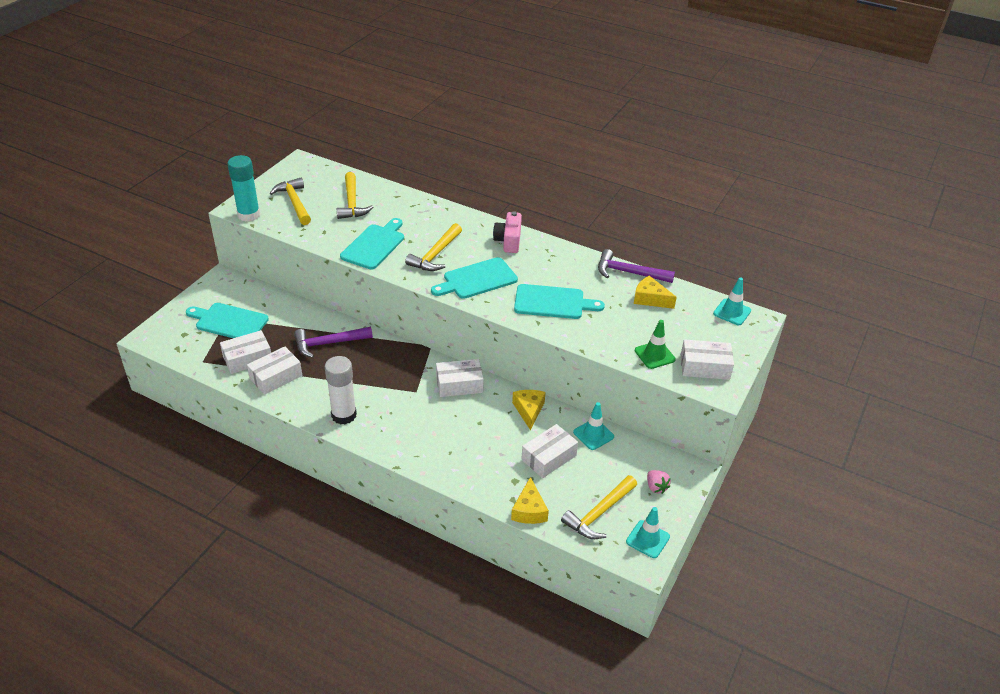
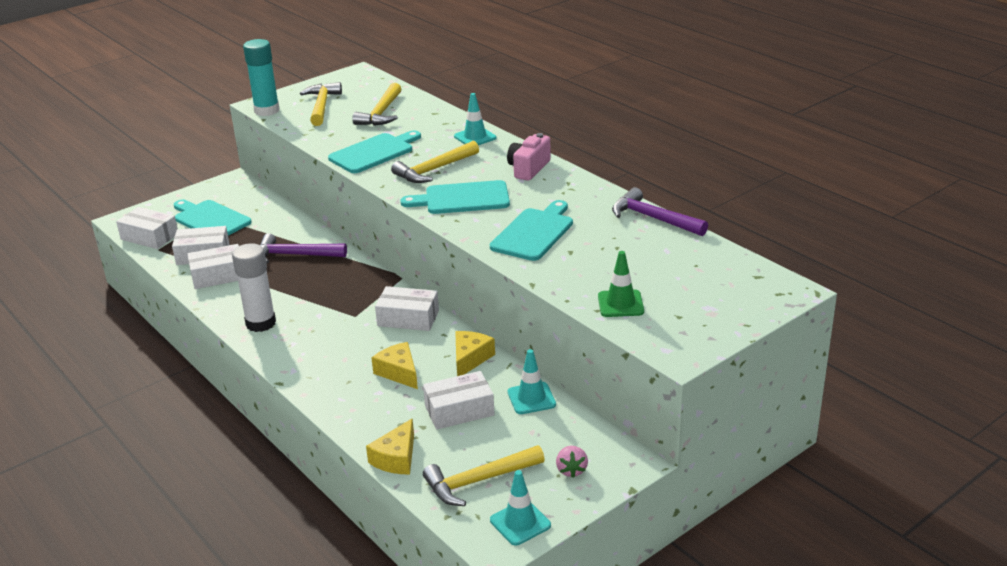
camera: 25 degrees right, 10 degrees down
(552, 302) = (534, 233): turquoise cutting board -> turquoise cutting board turned 90 degrees counterclockwise
(650, 299) = (660, 248): yellow cheese -> yellow cheese (399, 372)
(704, 367) = (677, 327): white box -> white box (149, 237)
(732, 312) = (760, 278): turquoise traffic cone -> turquoise traffic cone (475, 137)

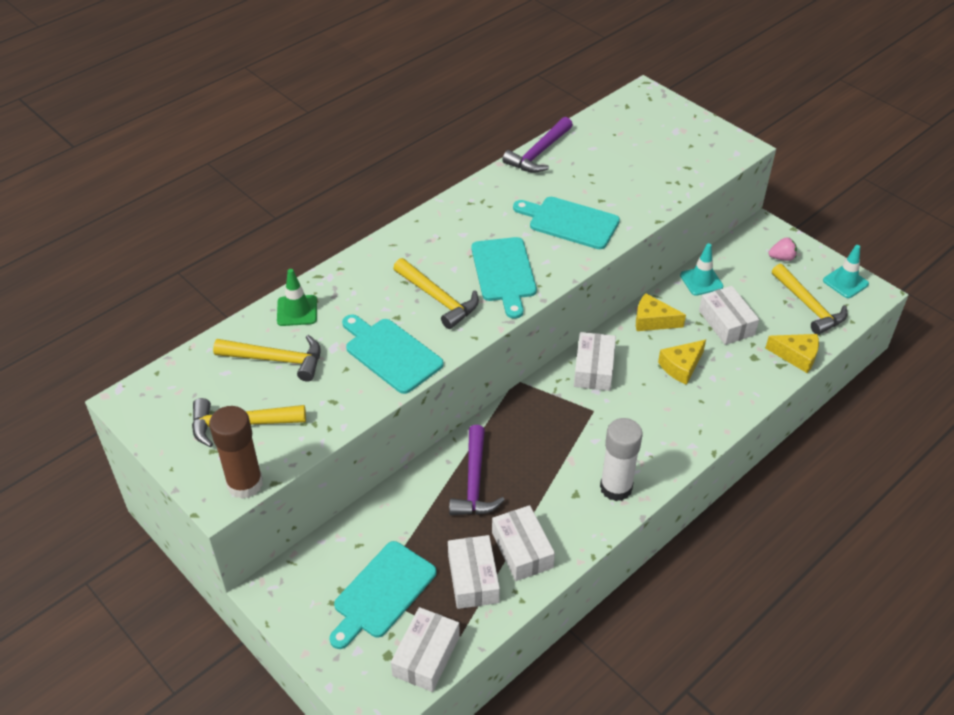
camera: 95 degrees left, 15 degrees up
(267, 111) = (245, 484): turquoise glue stick -> brown glue stick
(475, 137) = (358, 272): turquoise traffic cone -> none
(528, 168) = (438, 229): pink camera -> none
(620, 304) = (679, 173): green traffic cone -> green traffic cone (297, 311)

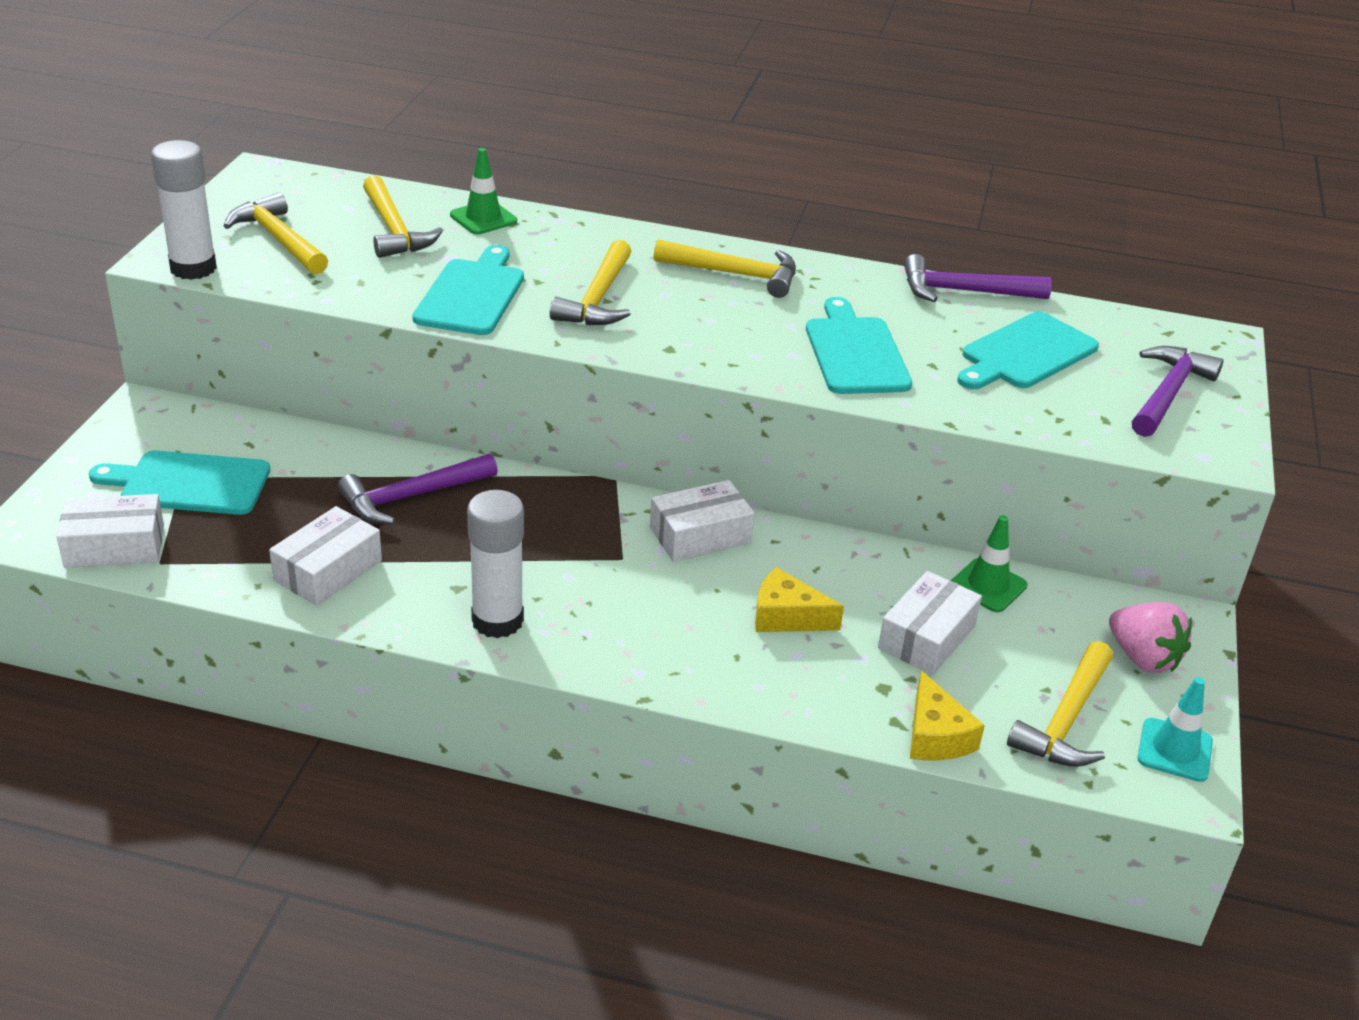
camera: 55 degrees right, 10 degrees down
(245, 484) = (193, 268): brown glue stick -> white glue stick
(454, 230) = (735, 274): none -> yellow hammer
(473, 579) = (254, 545): white box -> none
(504, 273) = (697, 330): turquoise cutting board -> turquoise cutting board (1025, 353)
(653, 321) = (851, 562): yellow cheese -> none
(679, 135) = (1168, 393): none -> purple hammer
(701, 281) = (988, 586): turquoise traffic cone -> green traffic cone
(782, 258) = (1143, 658): pink strawberry -> pink strawberry, size x1.59

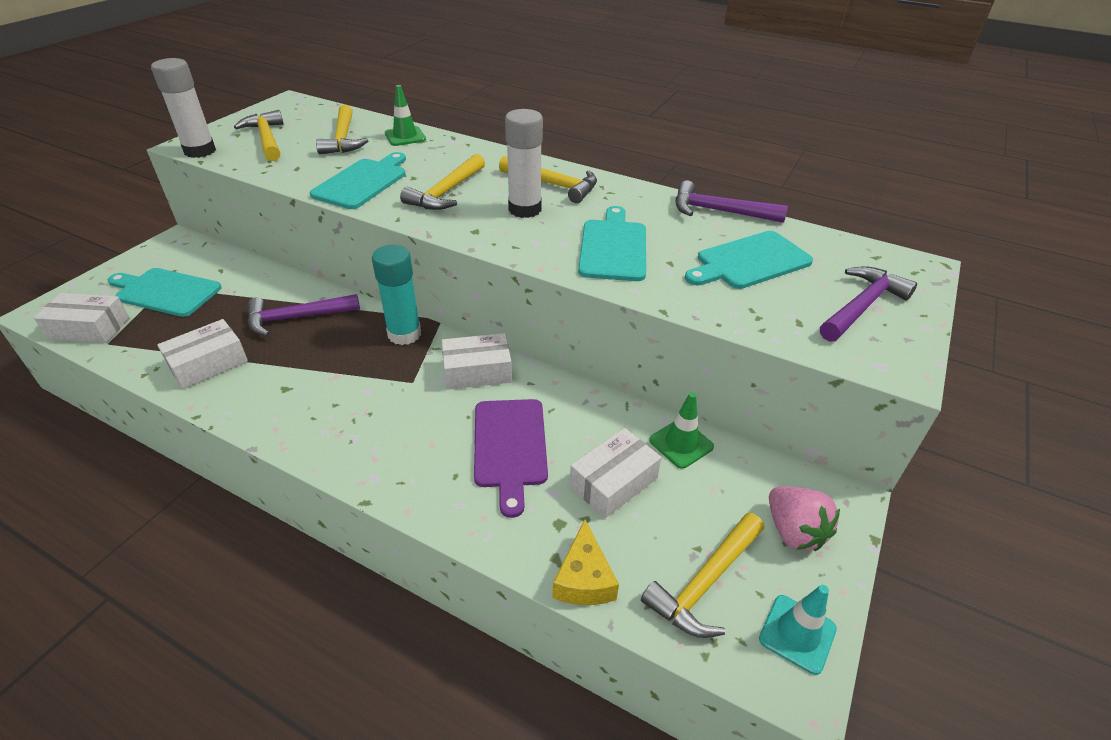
camera: 15 degrees right, 5 degrees up
(497, 620) = (296, 418): white glue stick -> white glue stick (525, 209)
(576, 500) = (404, 334): none -> turquoise glue stick
(787, 616) = (510, 447): yellow cheese -> purple cutting board

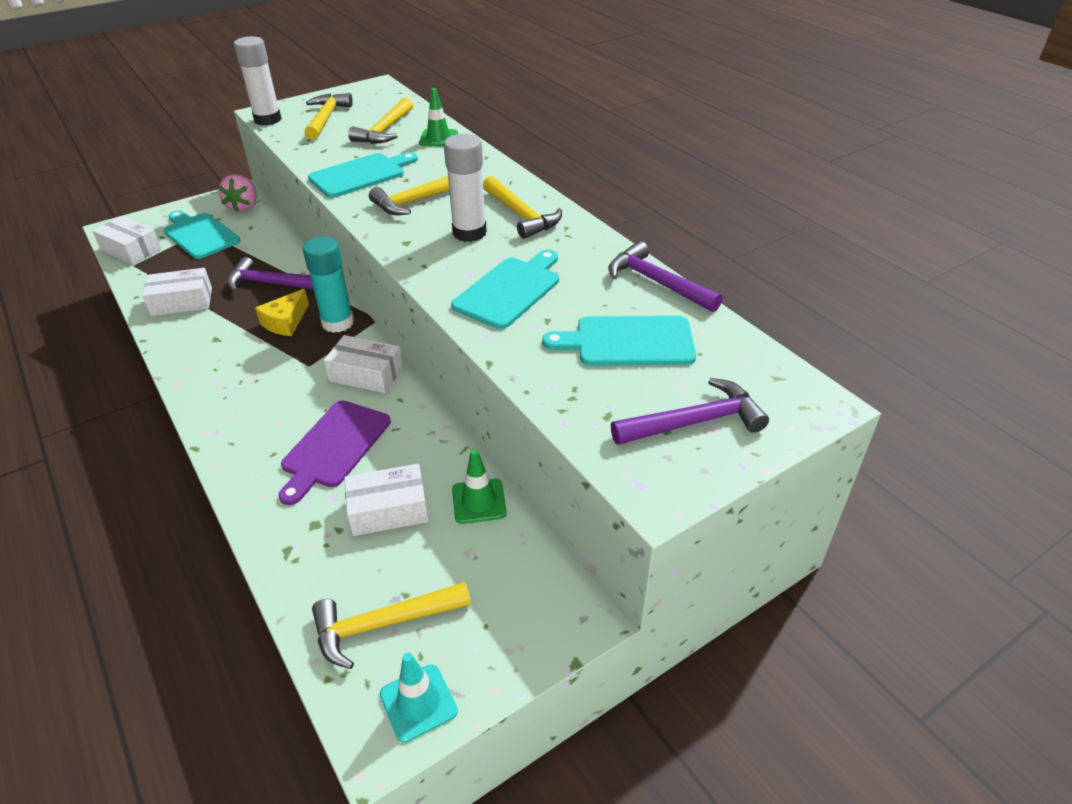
camera: 30 degrees right, 0 degrees up
(584, 578) = (293, 575): yellow cheese -> yellow cheese (285, 322)
(793, 531) = (504, 620): pink strawberry -> pink strawberry (244, 207)

